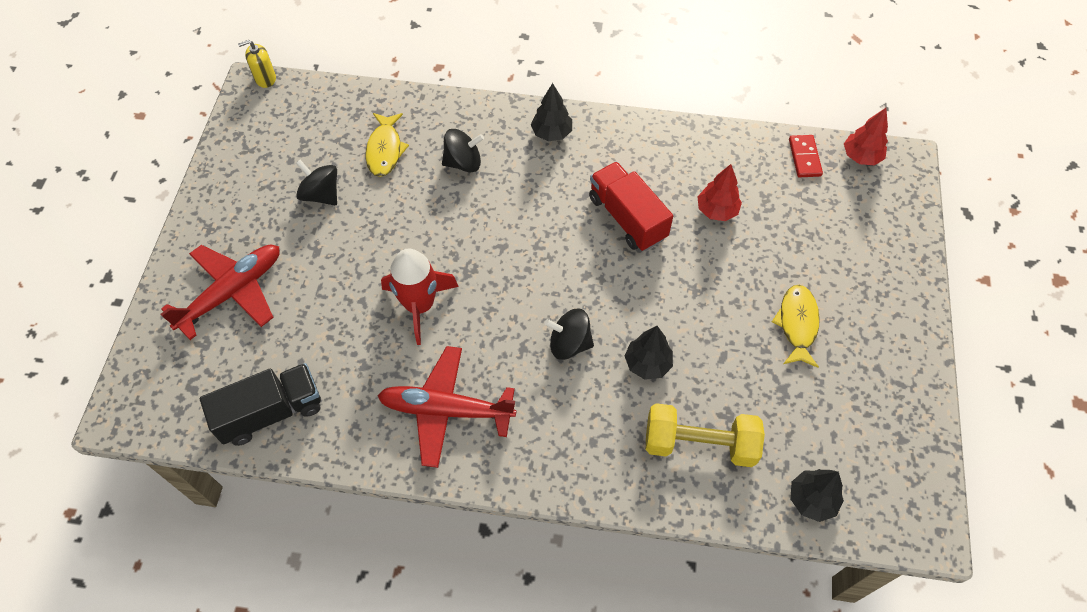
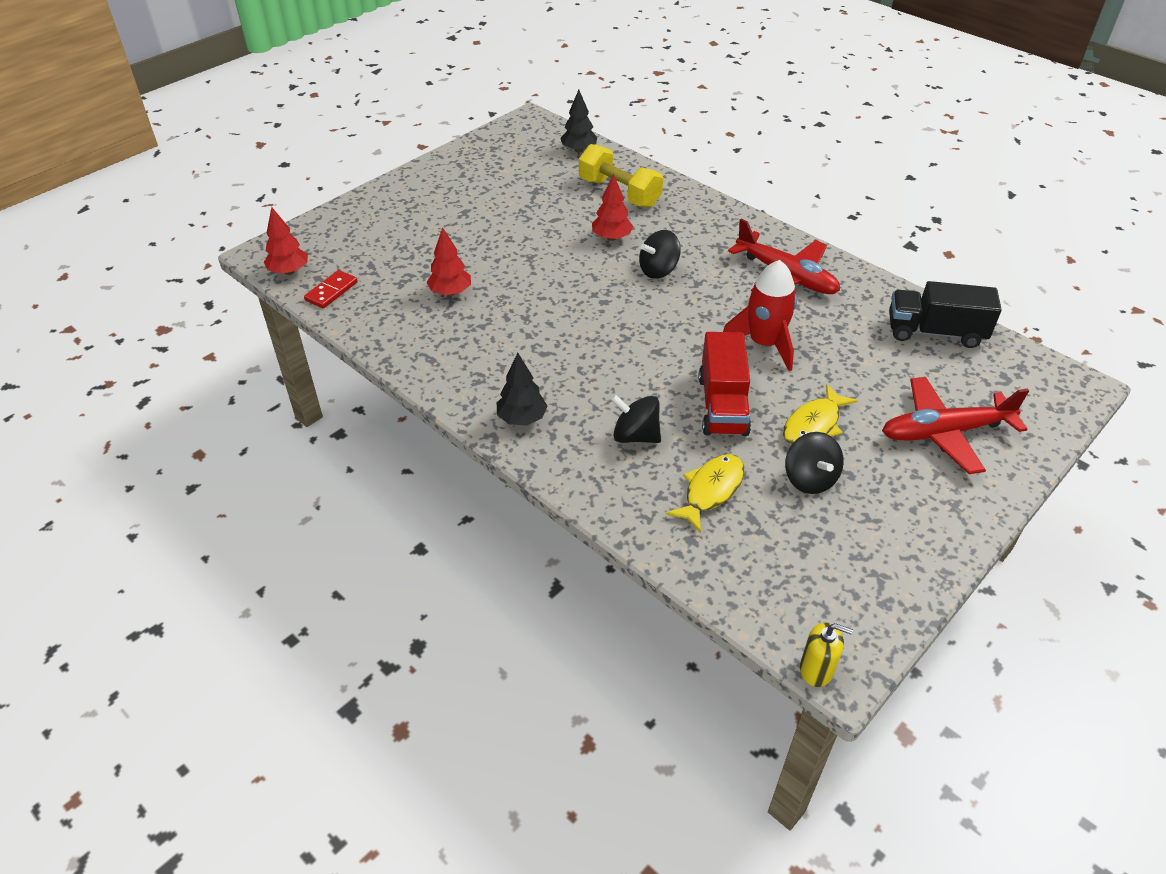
camera: 145 degrees left, 15 degrees down
(569, 344) = (658, 270): black spinning top -> black spinning top turned 105 degrees clockwise
(627, 218) = (528, 321): red truck -> red truck (722, 405)
(647, 363) = (611, 237): black tree -> red tree
(797, 324) = (482, 212): yellow fish -> yellow fish (814, 425)

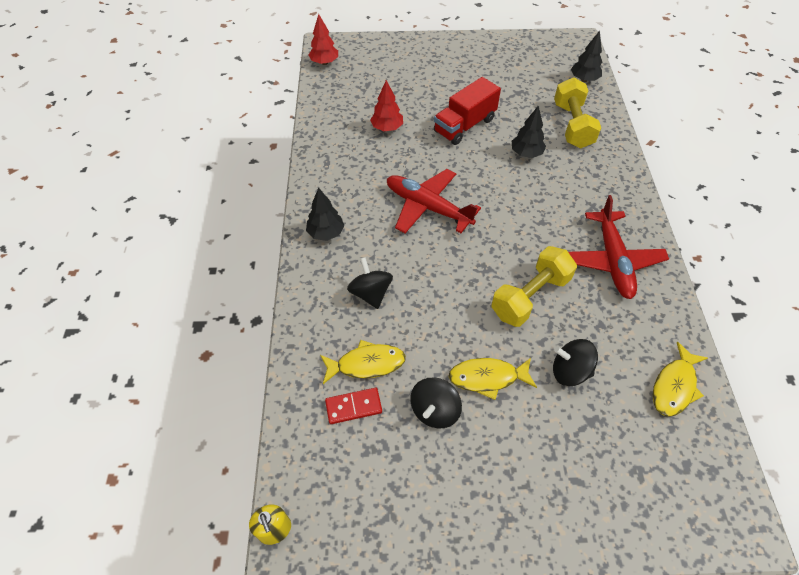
camera: 45 degrees right, 10 degrees up
(331, 291) = (329, 87): red domino -> red domino (353, 406)
(611, 237) = (526, 153): red tree -> black tree
(658, 270) = (527, 196): black spinning top -> black spinning top (570, 371)
(722, 405) = (447, 316): red truck -> red truck (464, 125)
(764, 344) = (530, 296): red rocket -> yellow dumbbell
(935, 332) = (674, 386): black truck -> yellow fish
(944, 432) = (574, 463): red plane -> red plane (427, 207)

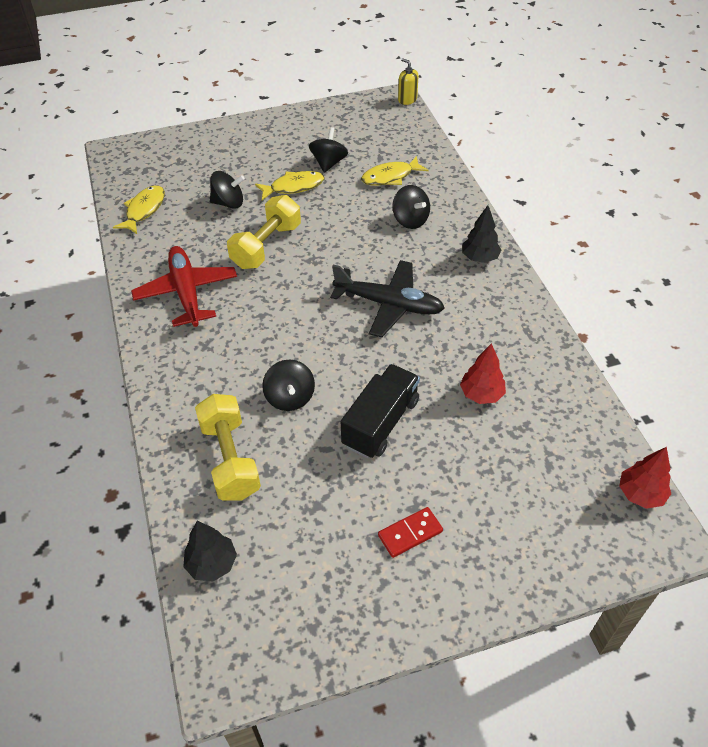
camera: 165 degrees right, 5 degrees down
(353, 406) = (388, 154): red domino -> red domino (410, 533)
(427, 207) = (389, 304): red plane -> black plane
(464, 125) = (380, 423): red truck -> black truck
(526, 153) = (290, 397): black tree -> black spinning top

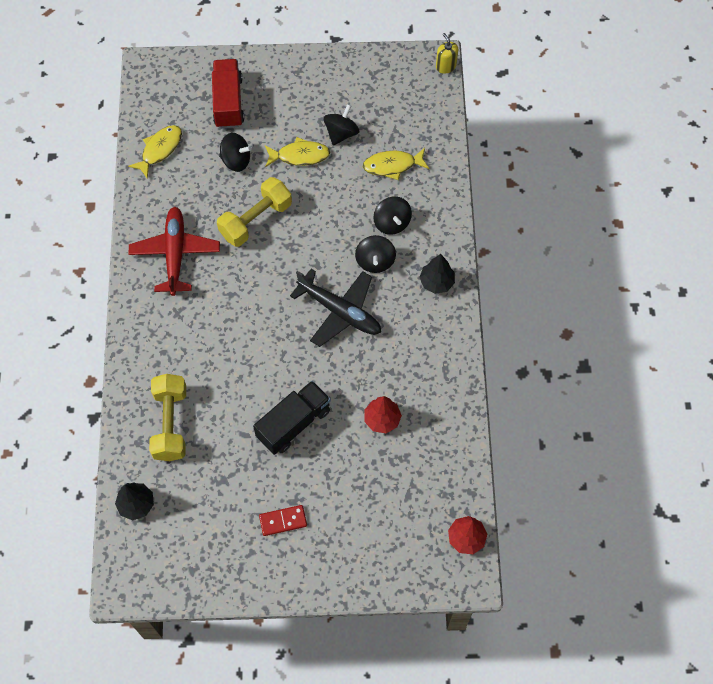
camera: 15 degrees right, 15 degrees up
(205, 161) = (228, 102): none -> red truck
(290, 397) = (231, 381): black spinning top -> black spinning top (375, 261)

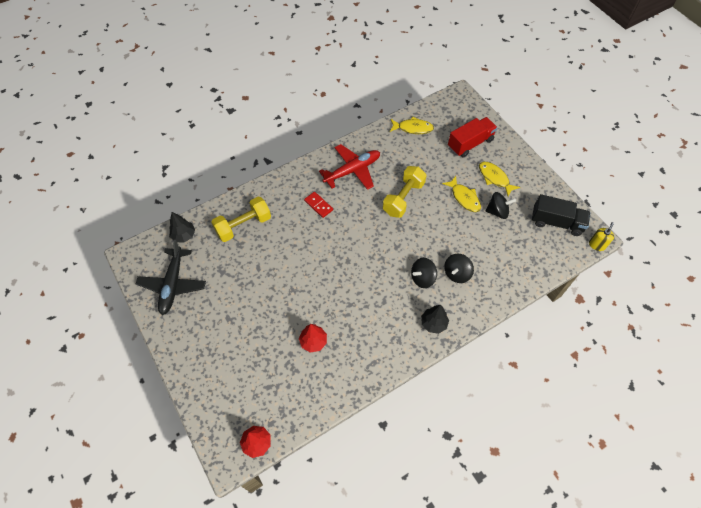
camera: 60 degrees right, 5 degrees down
(236, 160) = (435, 167): black spinning top -> none
(255, 220) = (403, 198): yellow dumbbell -> yellow dumbbell turned 75 degrees counterclockwise
(283, 521) = (212, 319): red domino -> red domino (318, 205)
(293, 423) = (281, 290): black truck -> black truck (556, 222)
(340, 311) = (373, 276): black plane -> black plane (173, 284)
(392, 165) = (498, 252): yellow fish -> yellow fish (494, 178)

